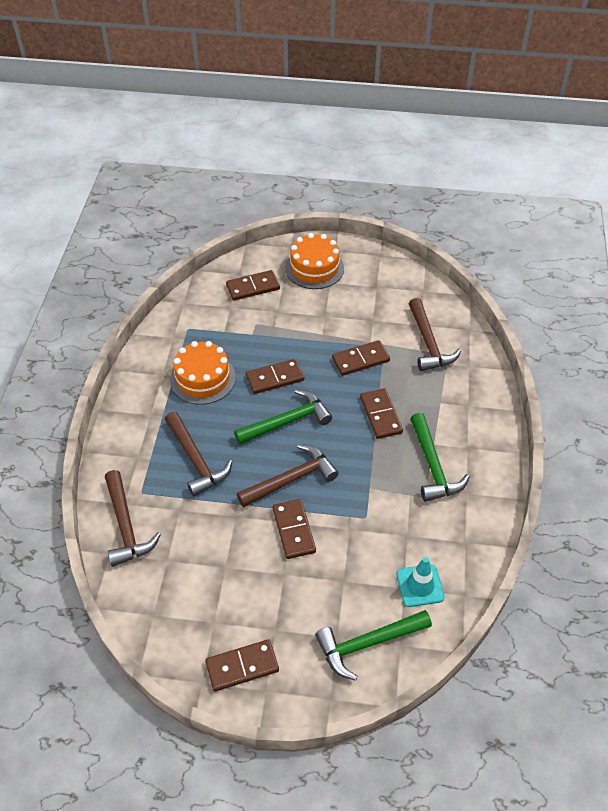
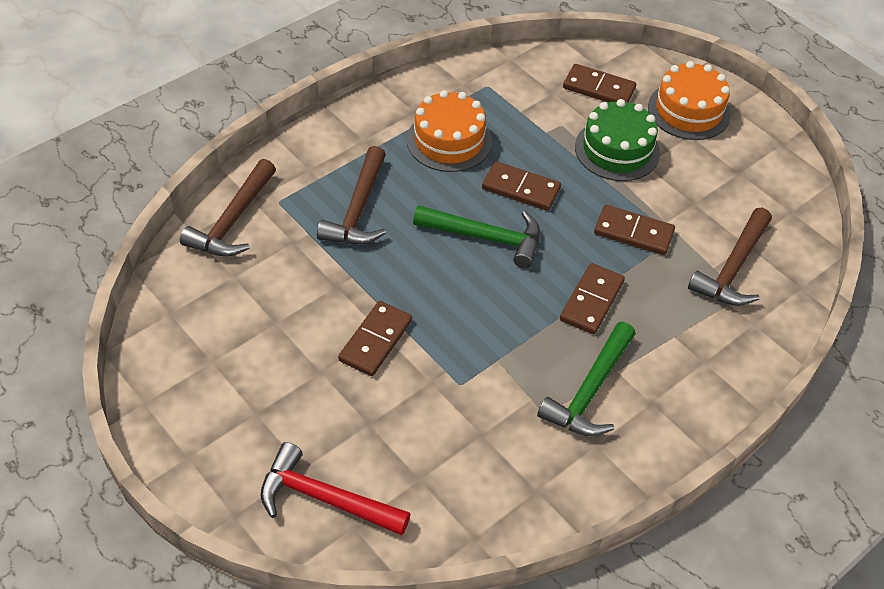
camera: 40 degrees right, 0 degrees up
(242, 667) = (192, 419): brown domino -> none
(291, 479) = (427, 293): brown hammer -> none
(301, 317) = (617, 150): none -> green cake
(368, 643) = (325, 498): green hammer -> red hammer
(420, 585) = (439, 491): turquoise traffic cone -> none

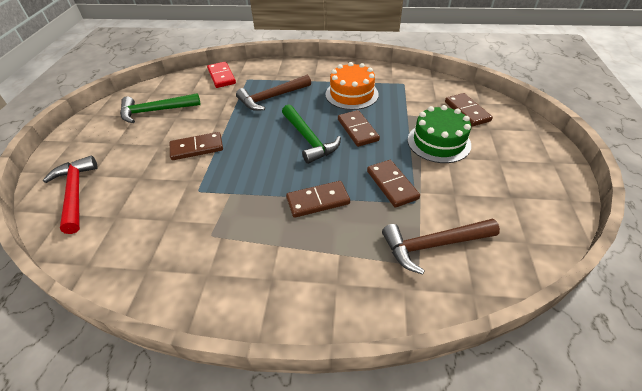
camera: 50 degrees right, 5 degrees down
(233, 220) = (221, 76): brown hammer -> red domino
(590, 391) = (248, 243): green hammer -> green hammer (156, 111)
(689, 111) = (515, 148): orange cake -> none

